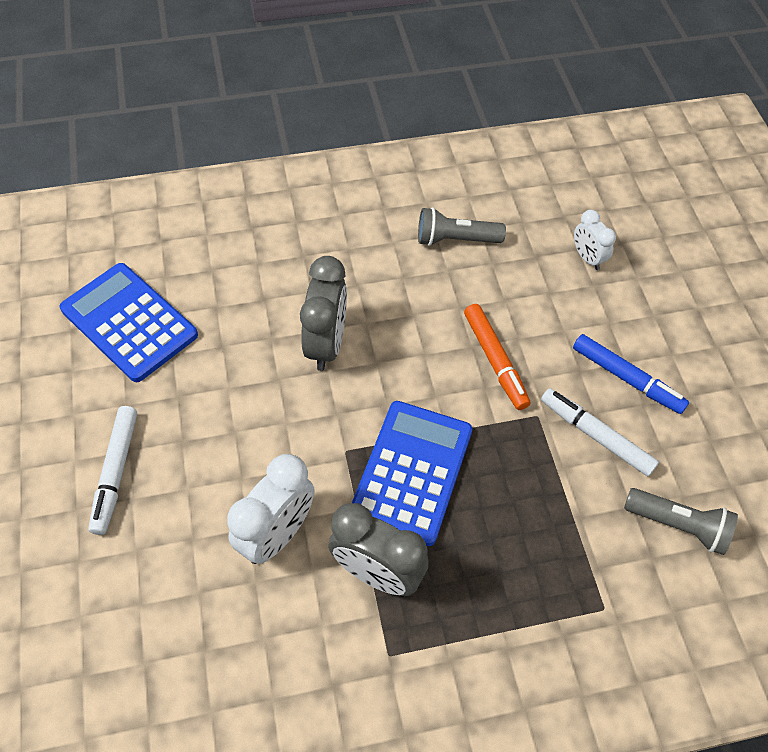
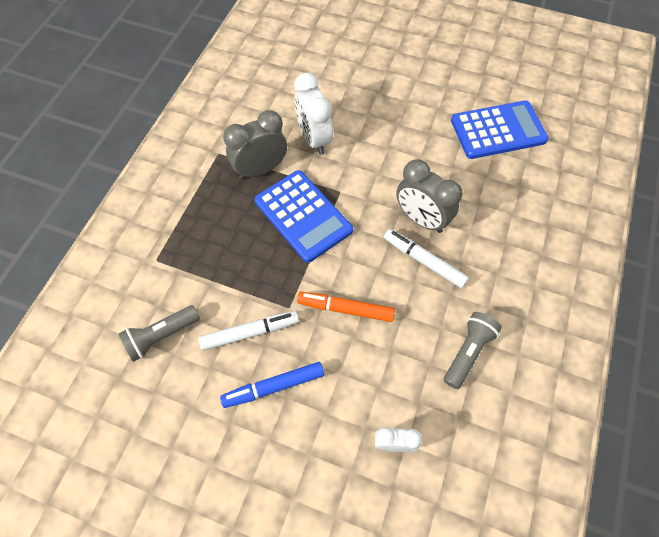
camera: 125 degrees right, 5 degrees up
(116, 472) = (397, 91): white marker -> white marker (424, 261)

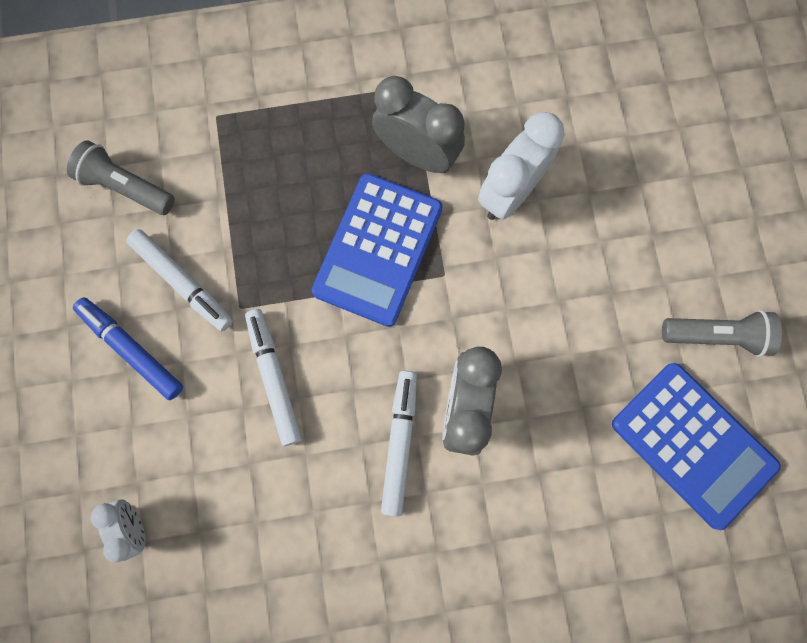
camera: 60 degrees right, 15 degrees up
(345, 309) = (274, 378): orange marker -> white marker
(468, 352) = (298, 563): grey flashlight -> grey flashlight (716, 335)

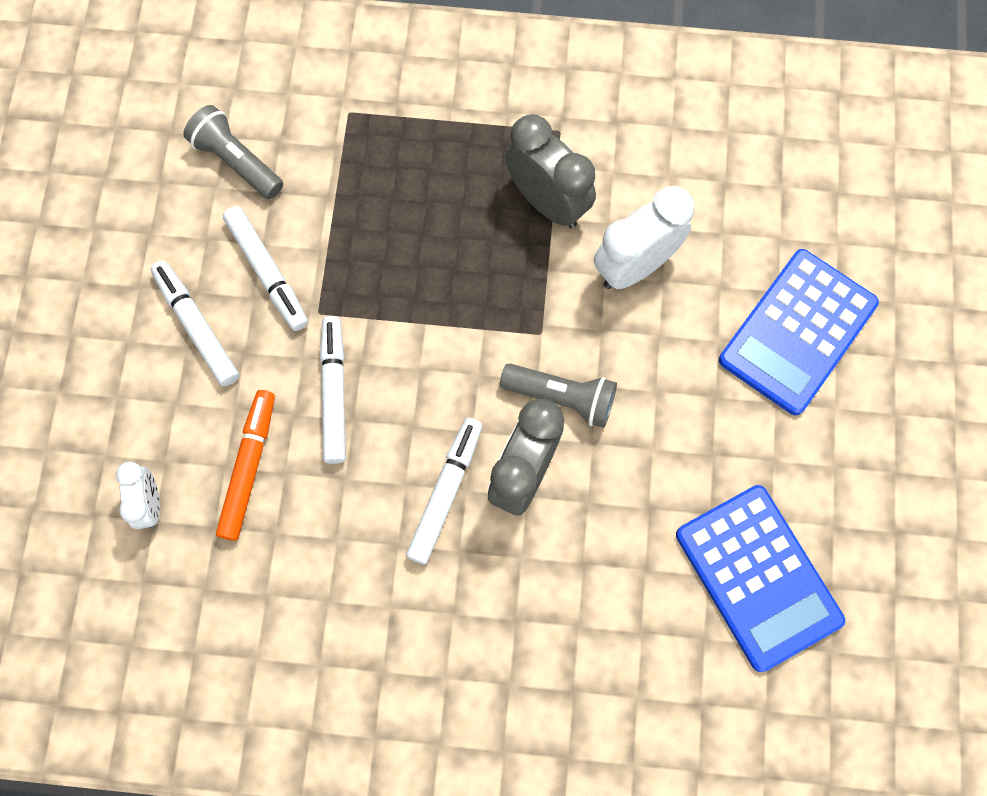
camera: 15 degrees right, 5 degrees down
(131, 349) = (197, 326): blue marker -> white marker
(215, 467) = (249, 467): none -> orange marker
(378, 250) = (478, 290): blue calculator -> blue calculator (797, 332)
(716, 335) = (815, 470): grey flashlight -> grey flashlight (561, 398)

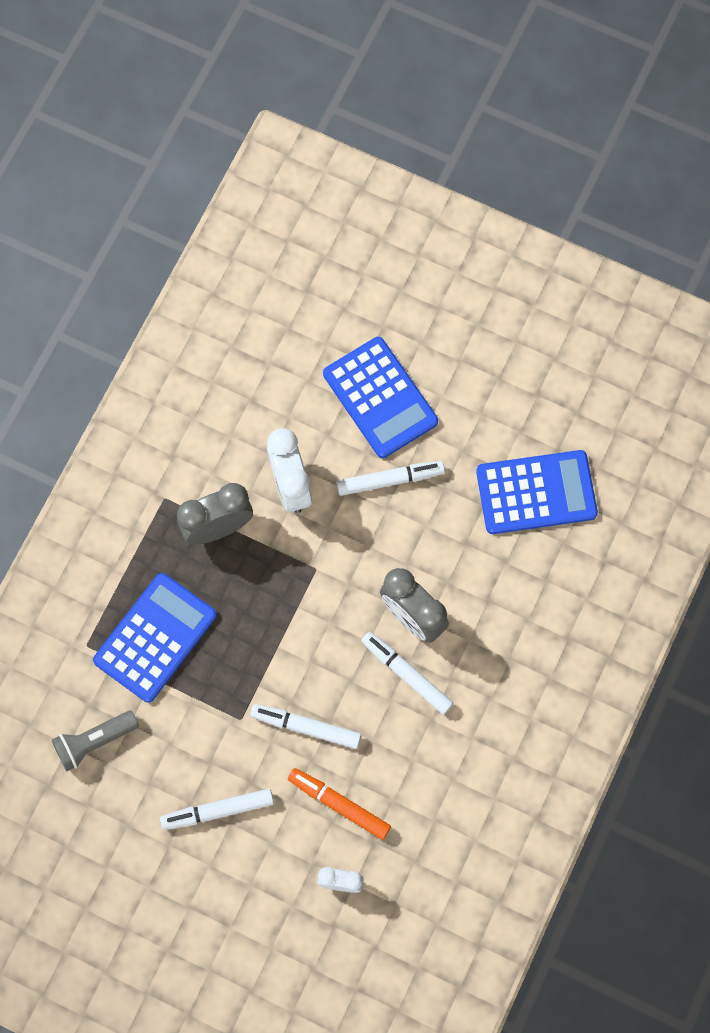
camera: 70 degrees left, 0 degrees up
(267, 272) = (194, 746): white marker -> white marker (390, 480)
(384, 182) = (155, 638): none -> blue calculator
(561, 398) = (368, 572): grey flashlight -> none

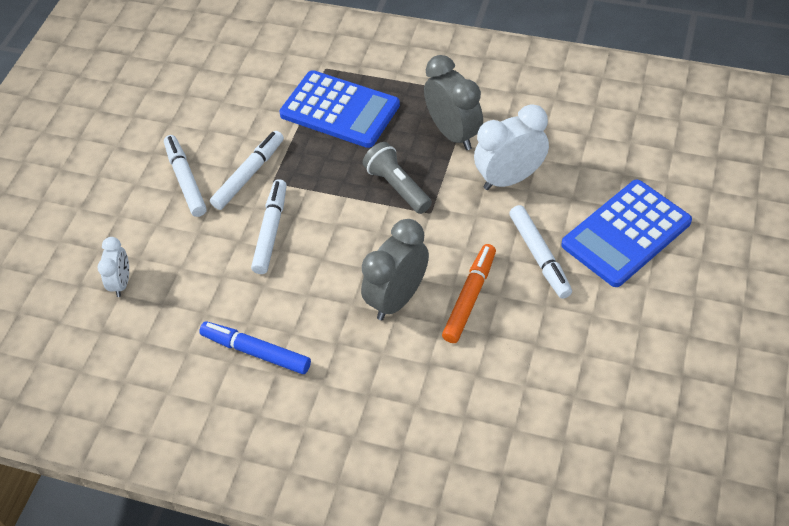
camera: 85 degrees right, 20 degrees down
(94, 741) = (241, 88): grey flashlight -> grey flashlight (397, 187)
(339, 804) = (197, 269): orange marker -> orange marker (470, 297)
(406, 674) = (336, 303): white marker -> white marker (249, 175)
(447, 754) = (256, 352): none -> blue marker
(536, 492) = (565, 391): blue calculator -> none

